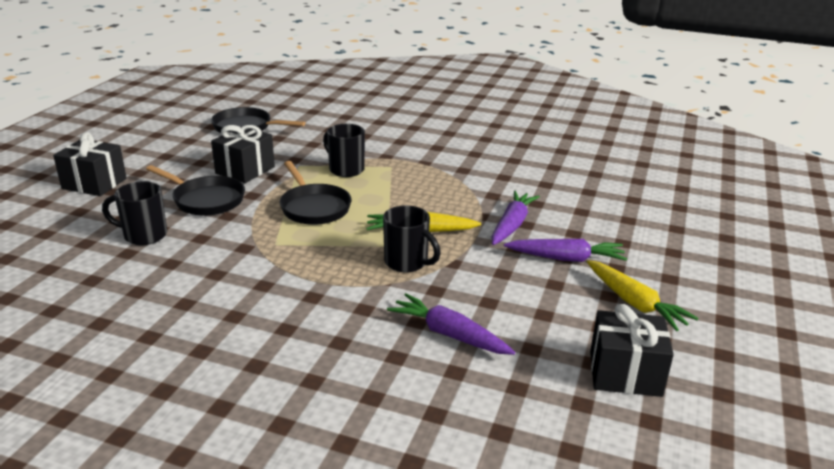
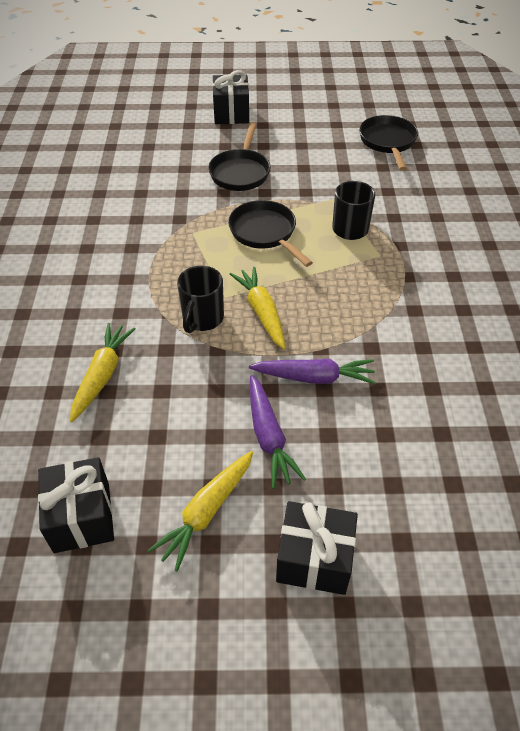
camera: 70 degrees right, 20 degrees up
(143, 235) = (171, 165): black mug -> none
(245, 170) = (305, 172): black gift -> black gift (314, 559)
(314, 207) = (265, 233): black pan -> black pan turned 105 degrees clockwise
(449, 334) = (102, 375): purple carrot -> yellow carrot

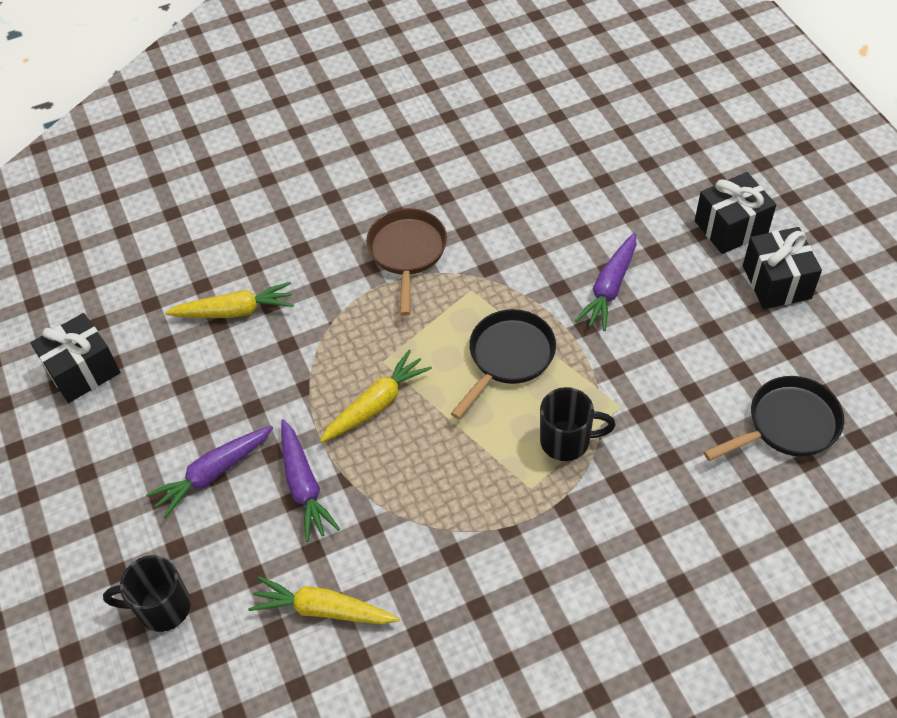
camera: 70 degrees right, 5 degrees up
(130, 254) = (407, 252): none -> brown pan
(202, 319) = (342, 356): black mug -> black mug (161, 607)
(206, 512) = (115, 457): yellow carrot -> yellow carrot (323, 609)
(240, 172) = (609, 288): black pan -> purple carrot
(314, 559) = (94, 558): black gift -> black gift (776, 282)

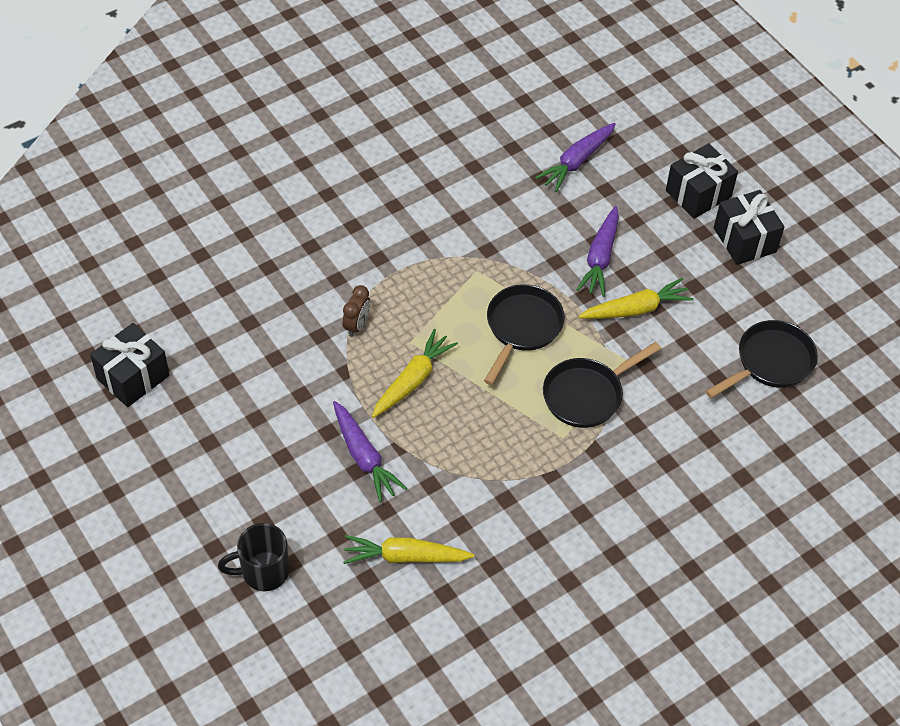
camera: 15 degrees left, 0 degrees up
(213, 474) = (279, 455): purple carrot -> purple carrot (576, 162)
(235, 311) = (262, 309): yellow carrot -> yellow carrot (636, 309)
(329, 337) = (356, 325): none -> brown clock
(407, 252) = (411, 241): brown pan -> none
(567, 441) = (587, 395): black mug -> black pan

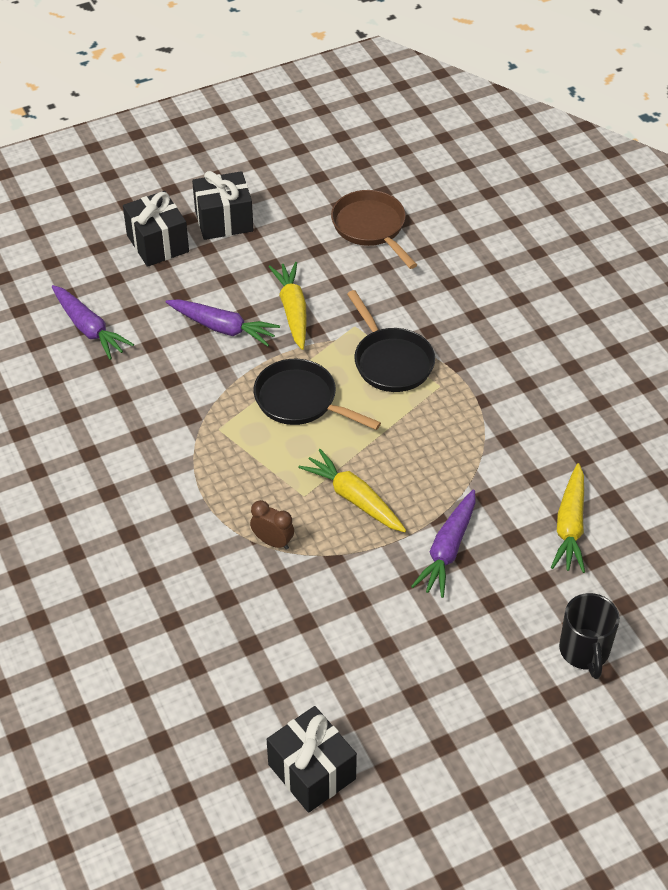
camera: 80 degrees left, 5 degrees down
(364, 457) = (447, 550): purple carrot -> purple carrot turned 135 degrees clockwise
(770, 362) = (371, 227): black pan -> brown pan

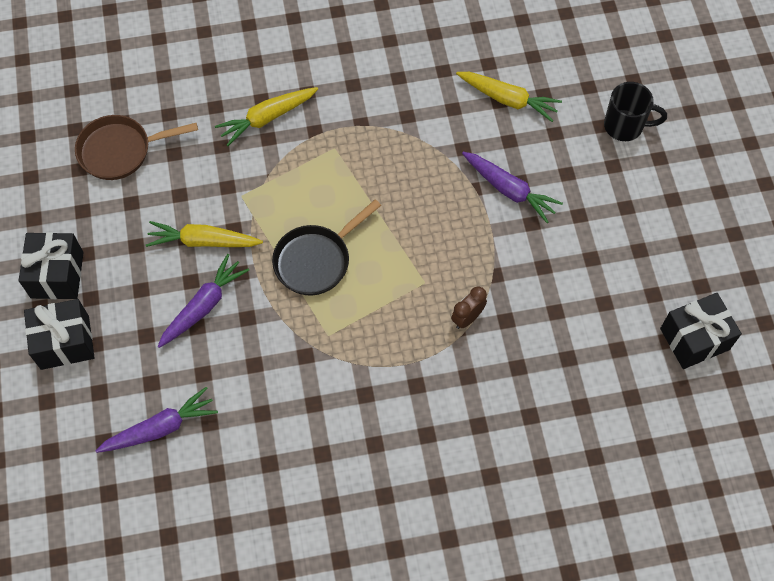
camera: 75 degrees left, 15 degrees up
(354, 498) = (438, 245): yellow carrot -> yellow carrot (267, 118)
(391, 361) = (294, 178): black pan -> none

